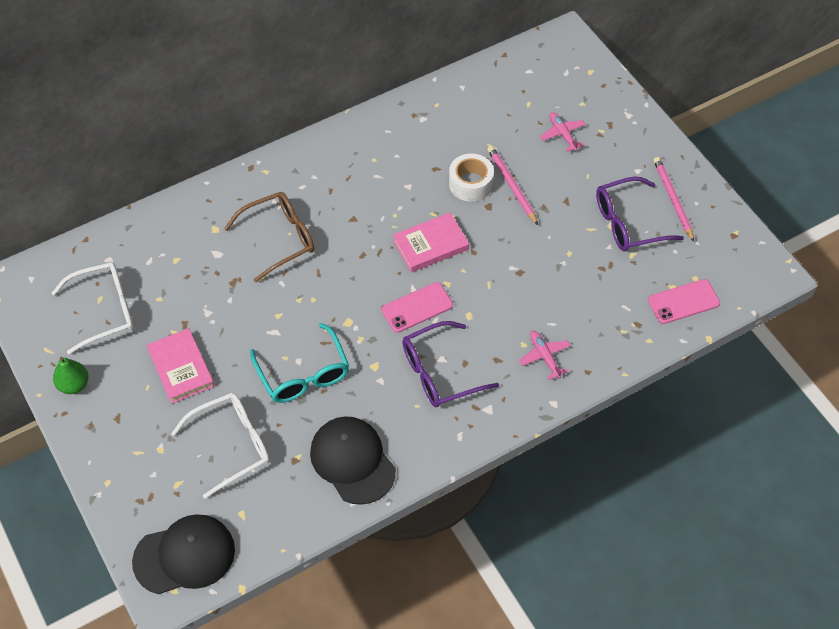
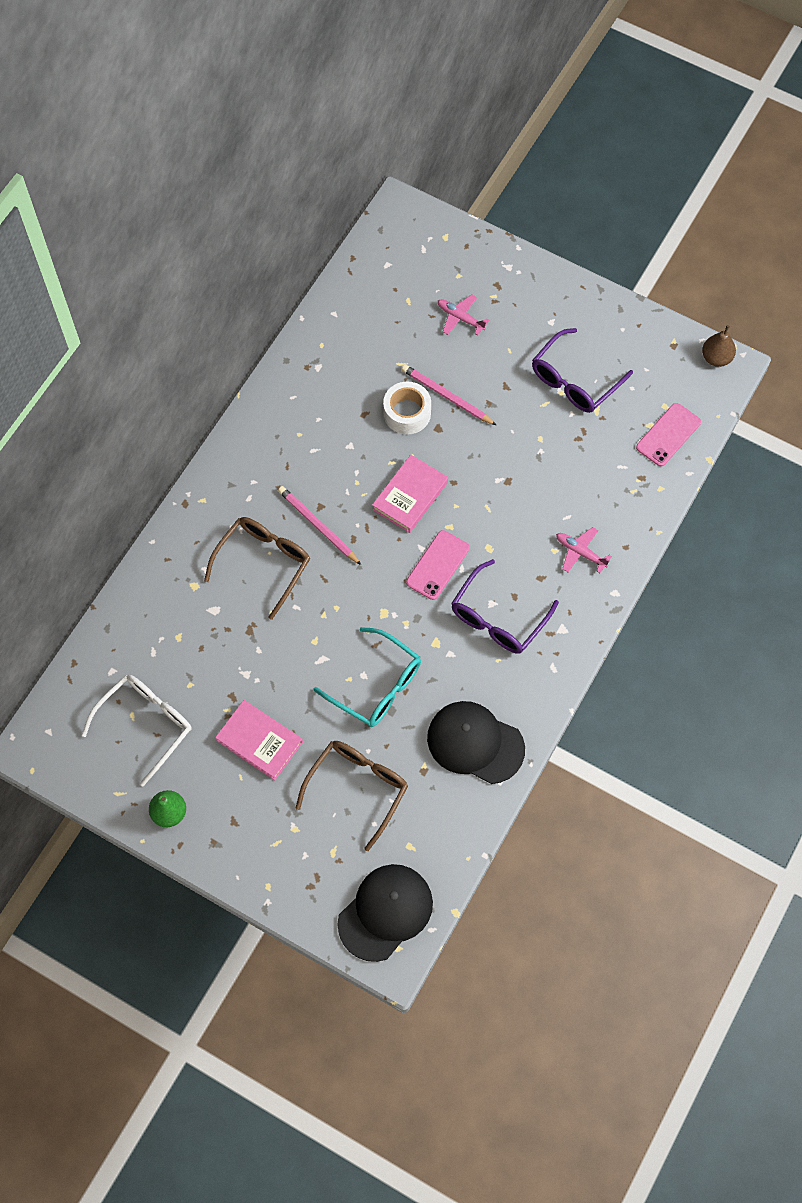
camera: 30 degrees left, 10 degrees up
(231, 445) = (357, 789): white glasses -> brown glasses
(672, 199) = (600, 336): pink pencil -> pink pencil (318, 526)
(766, 262) = (716, 358): none -> brown pear

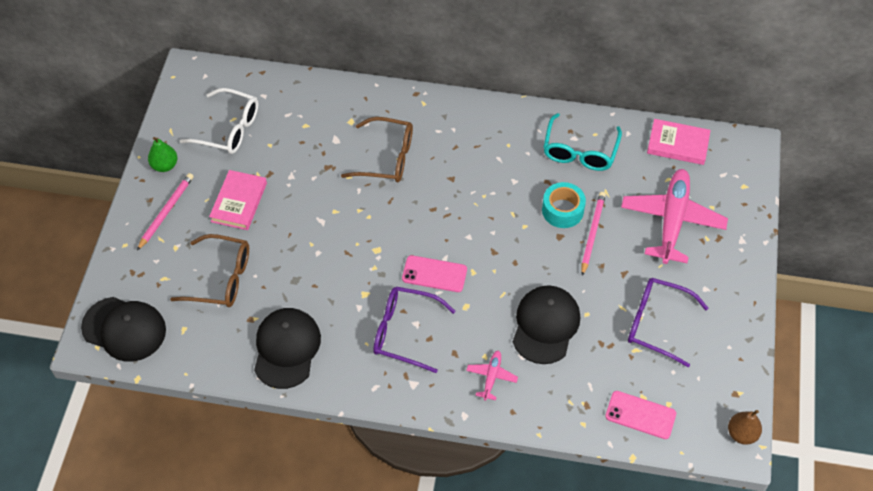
camera: 70 degrees right, 10 degrees down
(318, 526) = (434, 182): pink pencil -> pink pencil (166, 212)
(376, 685) = (312, 264): turquoise glasses -> turquoise glasses (580, 151)
(407, 413) = (562, 210): white tape -> turquoise tape
(410, 496) = (488, 235): pink book -> pink book (678, 144)
(460, 318) = (672, 220): pink plane -> pink plane, size x2.20
(539, 481) = (545, 325): none -> black cap

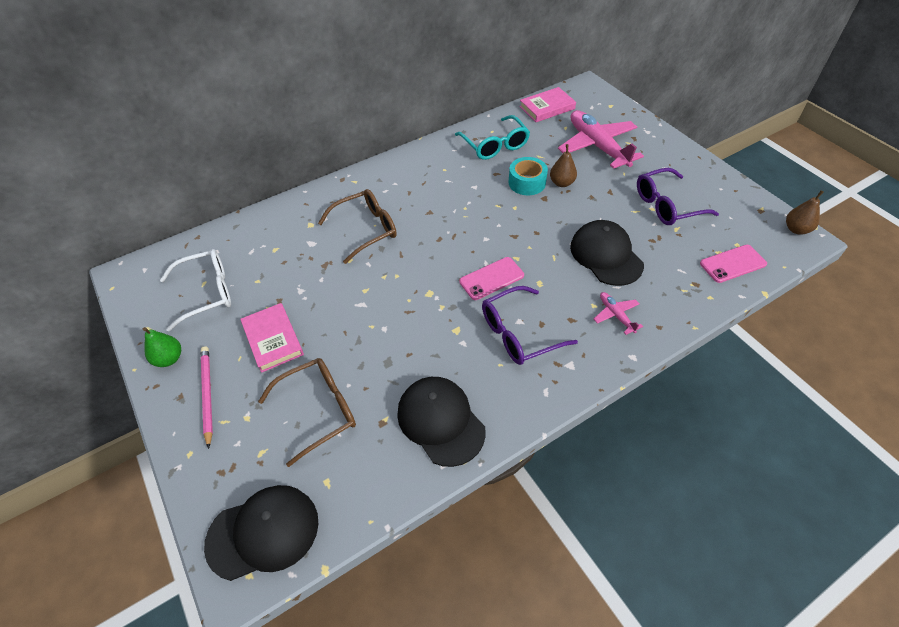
camera: 40 degrees left, 5 degrees down
(592, 233) = (561, 183): pink pencil -> brown pear

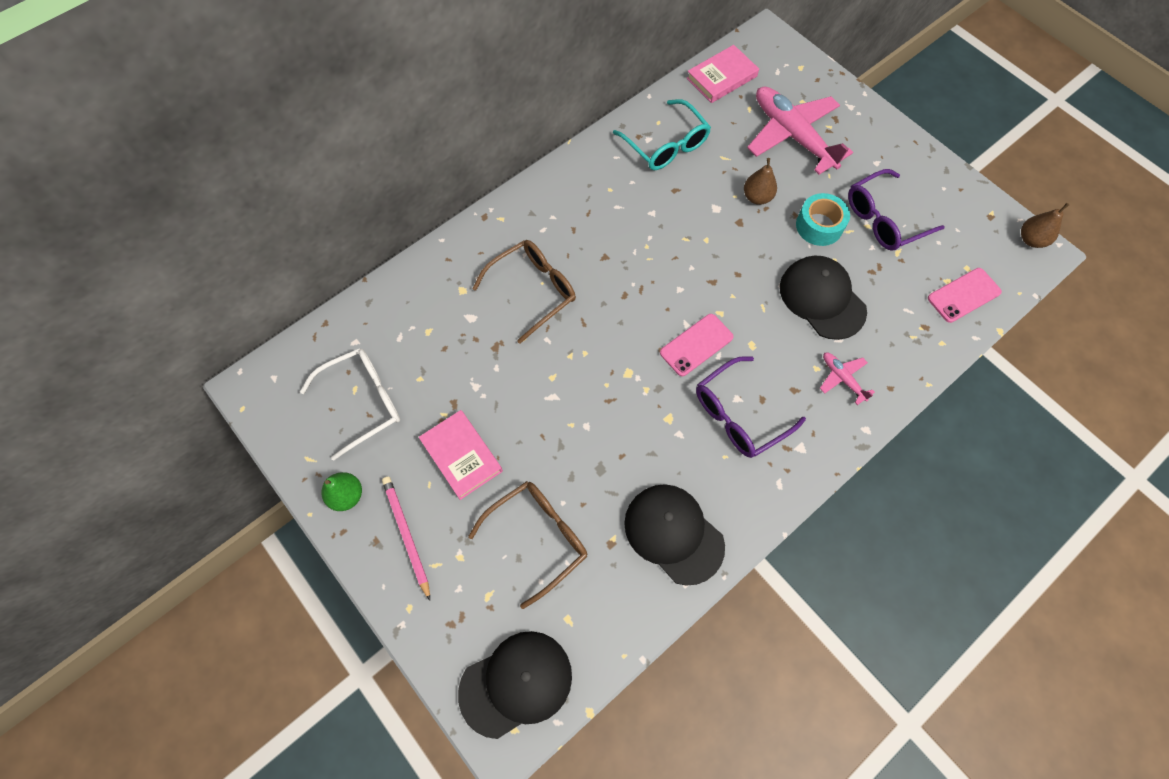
camera: 10 degrees left, 15 degrees up
(527, 182) = (715, 201): turquoise tape -> turquoise tape (819, 226)

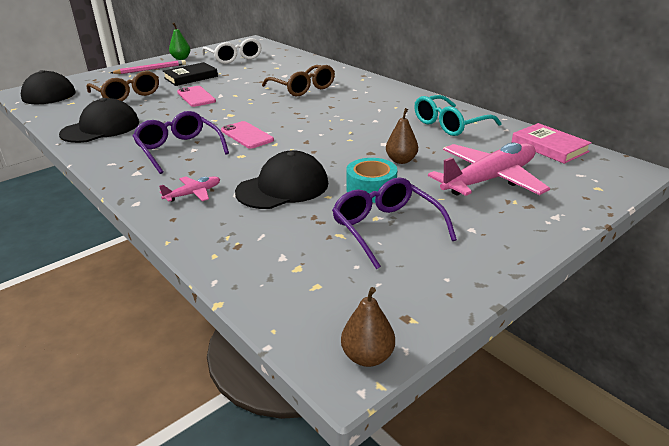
camera: 90 degrees right, 35 degrees down
(461, 456) = (191, 77): pink book -> black book
(963, 295) = (275, 278): pink phone -> pink phone (196, 97)

